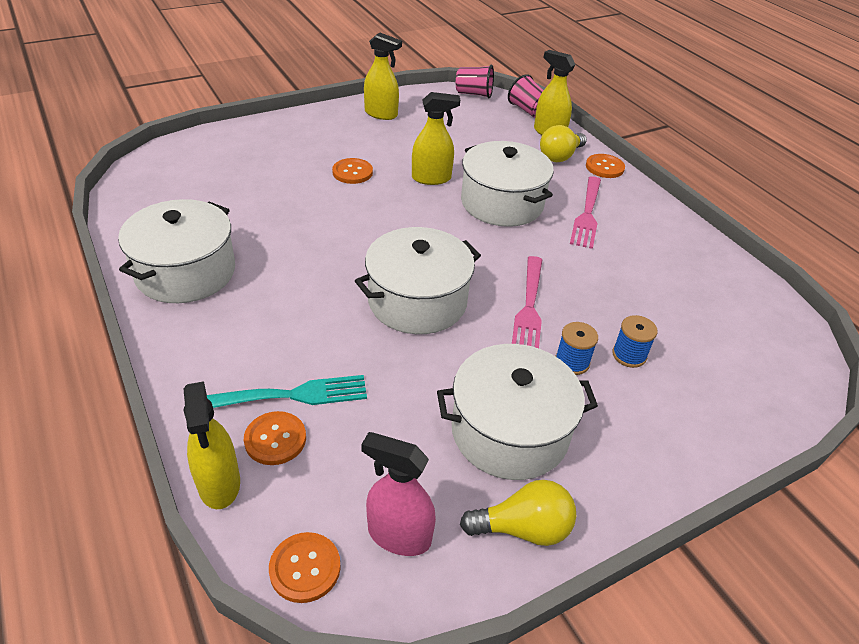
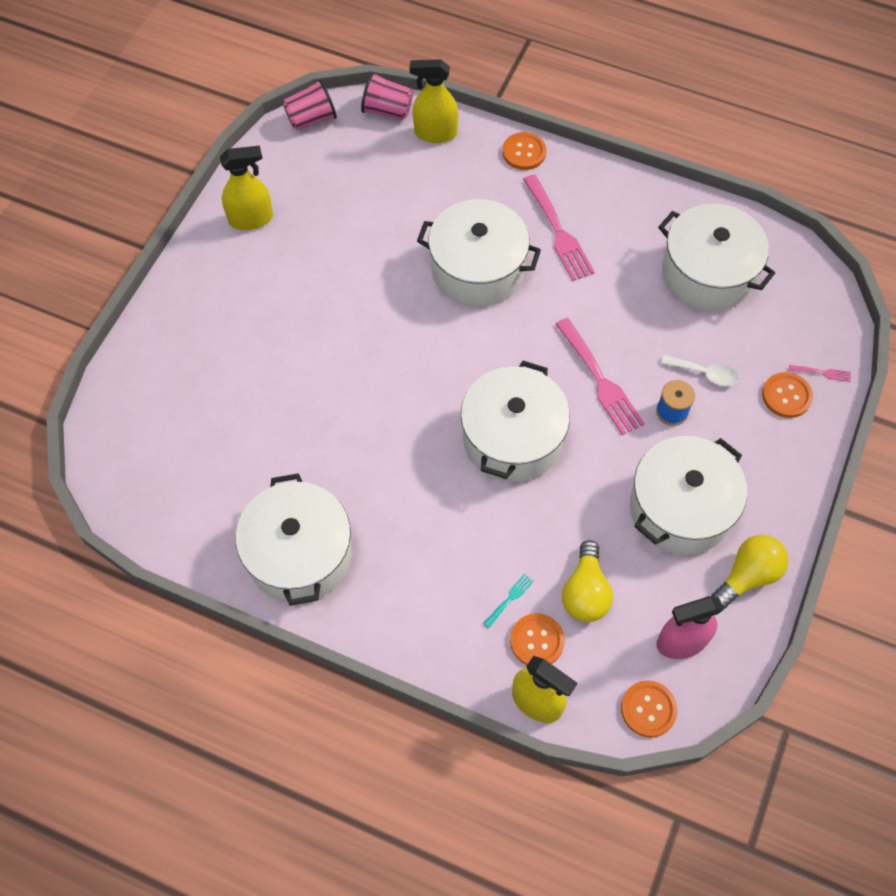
camera: 35 degrees left, 20 degrees up
(290, 396) = (509, 599): turquoise fork -> turquoise fork, size x0.44
(352, 172) = (310, 326): orange button -> orange button (786, 396)
(431, 178) = (388, 281): yellow spray bottle -> none
(560, 156) = (474, 164): yellow light bulb -> yellow light bulb (585, 592)
(629, 355) = (704, 373): blue spool -> white spoon
(694, 297) = (707, 273): none -> white pot
(753, 420) = (822, 373): none -> pink fork

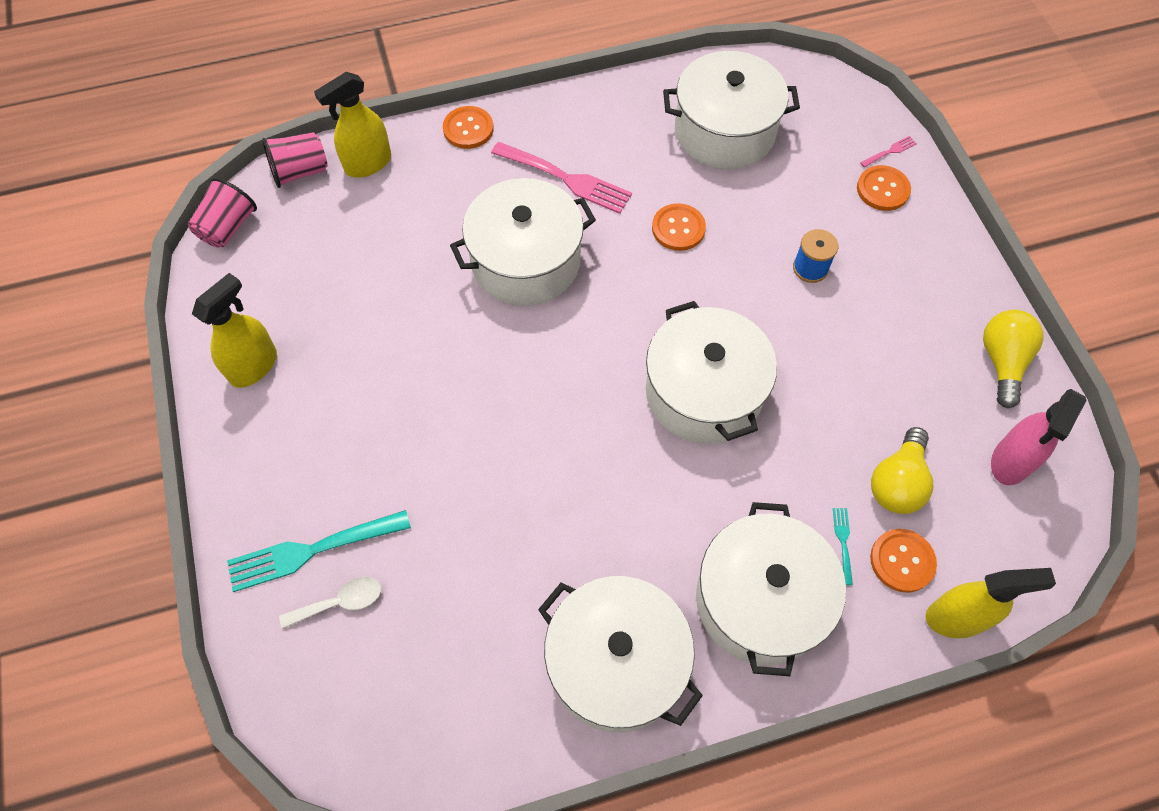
camera: 40 degrees left, 0 degrees up
(190, 354) = (313, 549): none -> turquoise fork
(585, 592) = (897, 482): yellow light bulb -> yellow light bulb turned 60 degrees clockwise
(599, 379) = (725, 284): pink fork -> none
(648, 709) = (1045, 543): orange button -> orange button (678, 228)
(680, 508) = (897, 346): white pot -> white pot (760, 600)
(704, 373) = (804, 217): white spoon -> white spoon (340, 602)

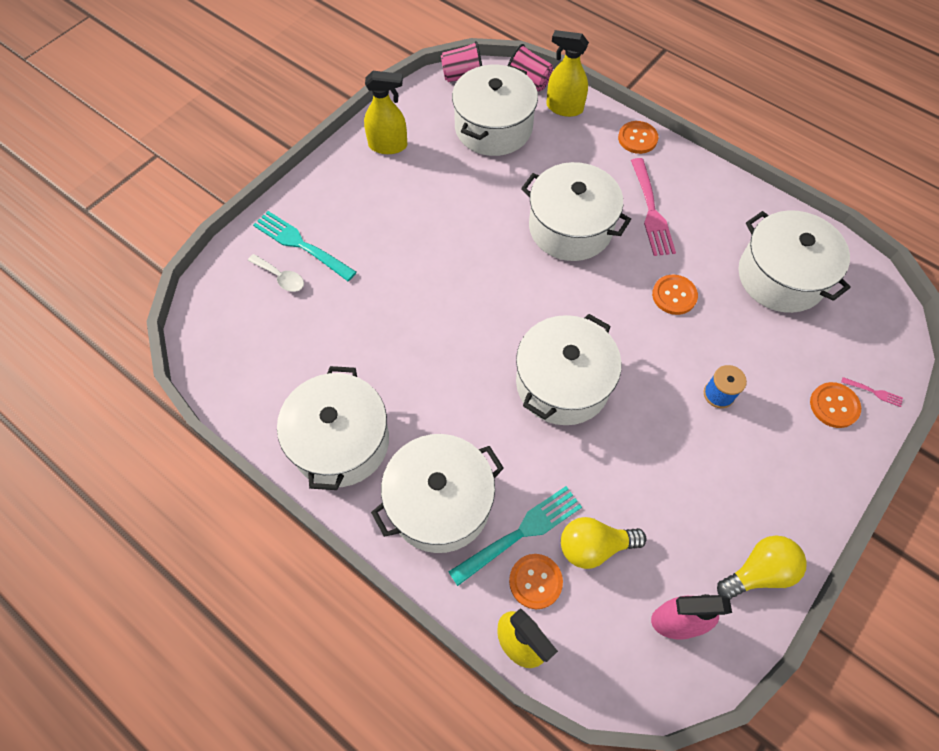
camera: 55 degrees right, 0 degrees up
(331, 245) = (493, 127): none -> white pot
(843, 543) = (520, 534): turquoise fork -> turquoise fork, size x2.27

